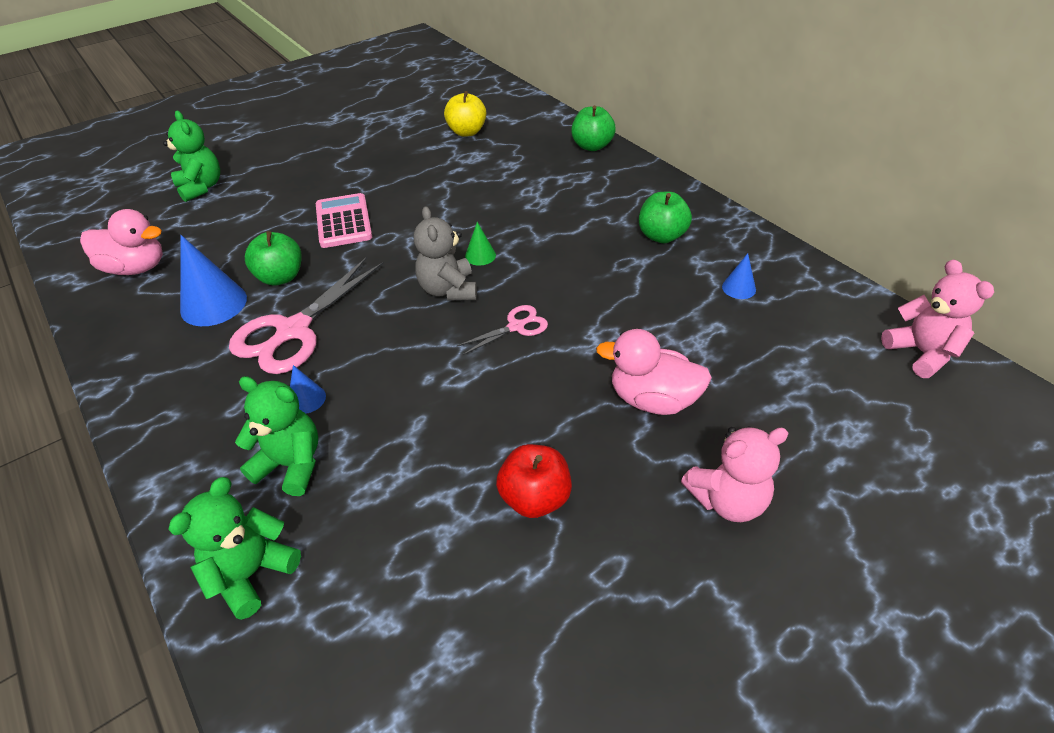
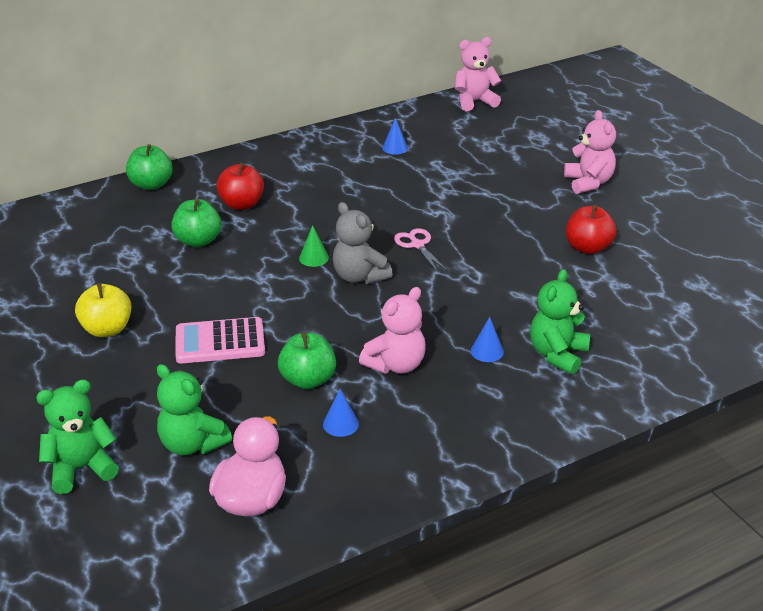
camera: 85 degrees left, 10 degrees down
(213, 304) = (340, 424): blue cone -> blue cone, size x0.51
(251, 573) = (654, 366): green teddy bear -> green teddy bear (192, 444)
(294, 330) = (396, 365): pink scissors -> pink teddy bear
(448, 290) = (359, 276): grey teddy bear -> grey teddy bear turned 60 degrees clockwise
(467, 132) = (70, 257): yellow apple -> yellow apple (107, 329)
(571, 199) = (241, 204): none -> red apple
(652, 399) = (504, 196): pink duck -> none
(661, 236) = (318, 169): green apple -> green apple (198, 241)

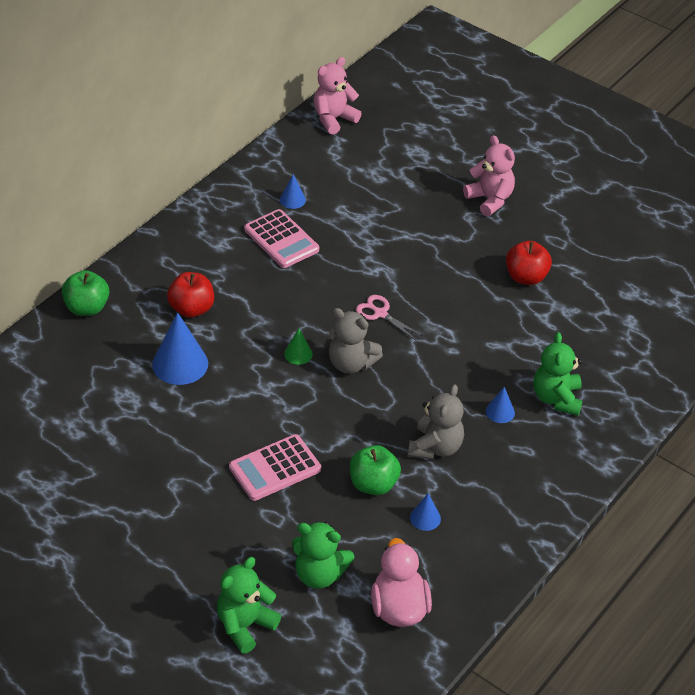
camera: 25 degrees left, 10 degrees up
(107, 329) = (166, 485): yellow apple -> none
(198, 241) = (180, 364): green apple -> blue cone
(363, 173) = (281, 240): none -> pink calculator
(396, 365) = (435, 447): pink teddy bear -> grey teddy bear

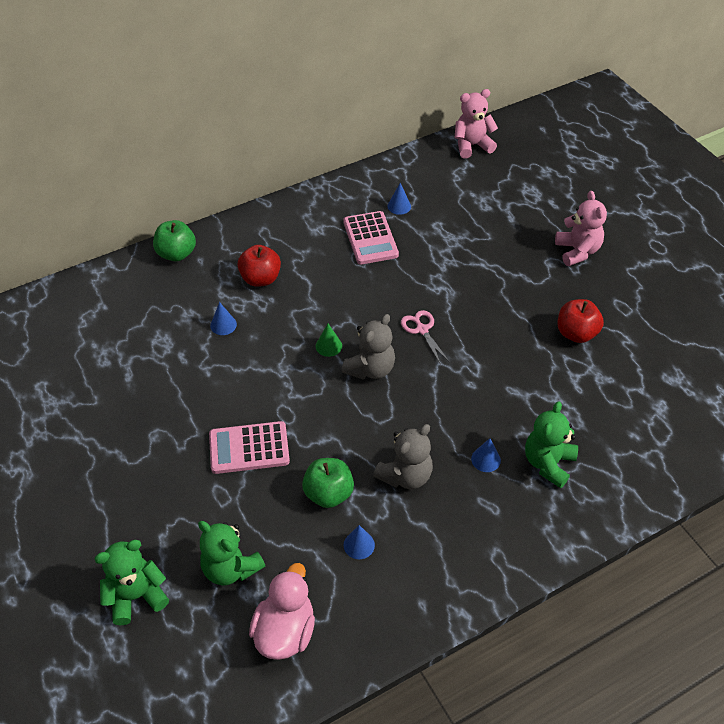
camera: 25 degrees right, 5 degrees up
(180, 364) = (223, 325): blue cone -> blue cone, size x0.51
(351, 363) = (370, 369): grey teddy bear -> grey teddy bear turned 105 degrees counterclockwise

